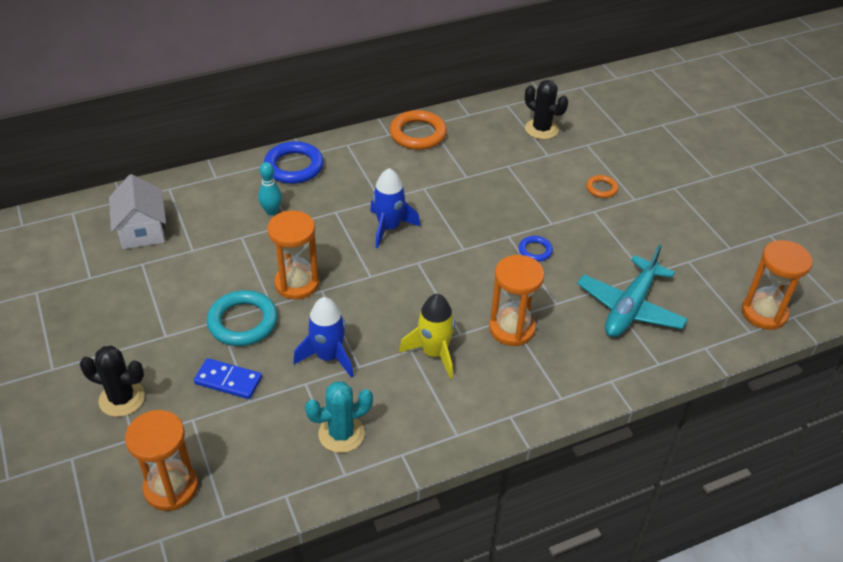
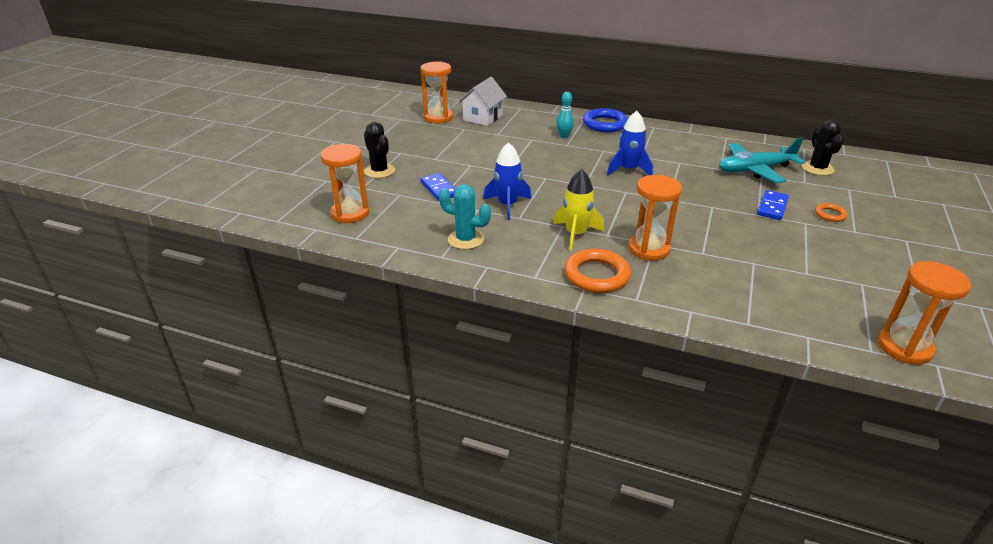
camera: 45 degrees right, 10 degrees down
(243, 322) = (481, 171): turquoise ring -> none
(297, 283) = (535, 169): orange hourglass -> orange hourglass (438, 118)
(418, 134) = (711, 139): orange ring -> orange ring (596, 275)
(535, 251) = (723, 222): blue ring -> none
(553, 206) = (772, 207): none -> blue domino
(630, 307) = (765, 283): turquoise plane -> turquoise plane (755, 170)

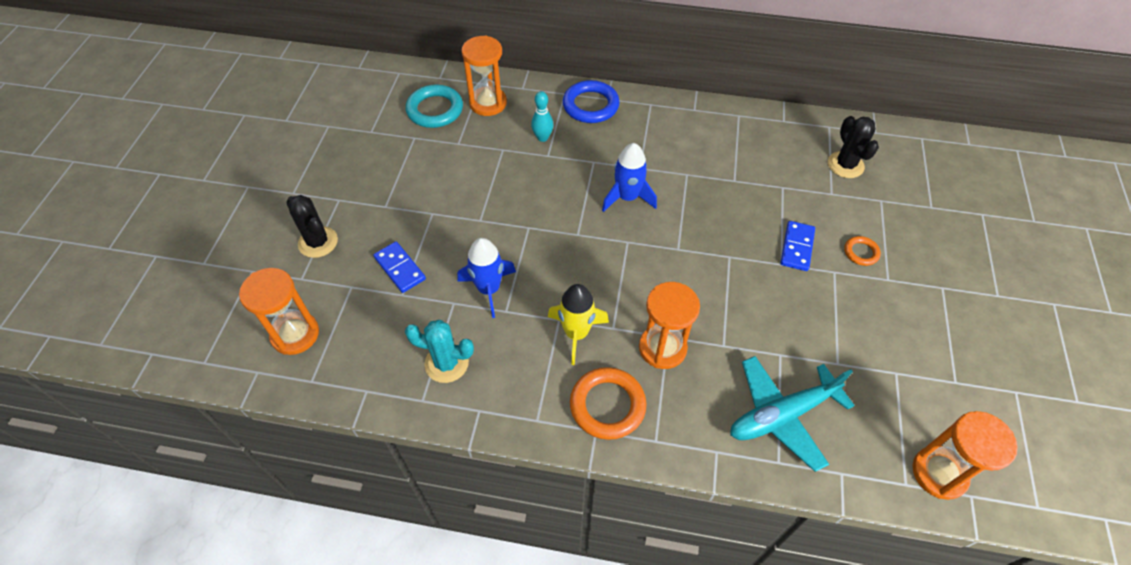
camera: 10 degrees left, 20 degrees up
(438, 118) = (377, 117): orange hourglass -> orange hourglass (488, 103)
(483, 117) = (435, 110): white house -> turquoise ring
(755, 170) = (775, 177): turquoise plane -> turquoise plane (782, 415)

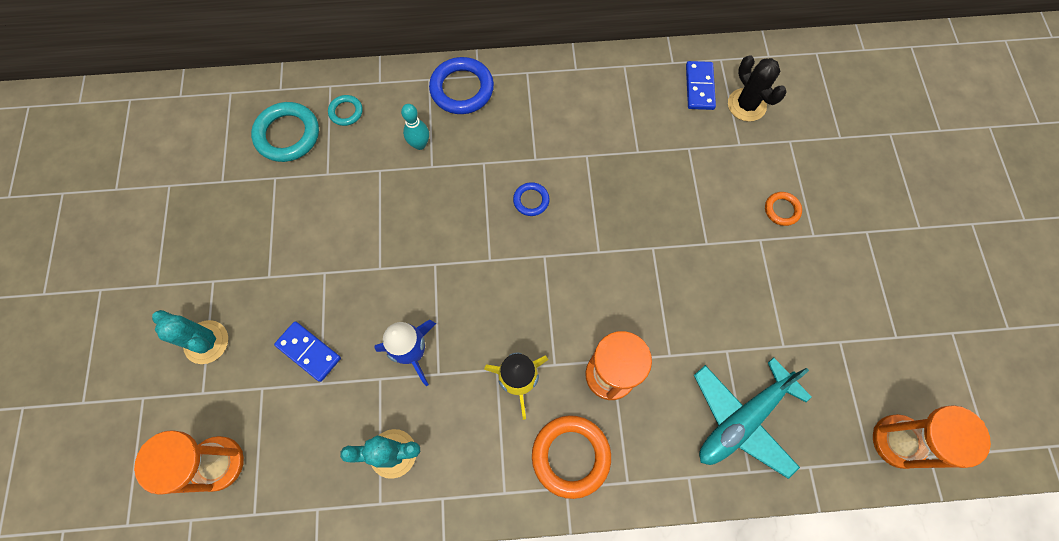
camera: 15 degrees left, 15 degrees up
(318, 242) = (206, 342): black cactus -> turquoise cactus
(488, 103) = (346, 112): orange hourglass -> turquoise ring
(627, 197) = (531, 200): blue rocket -> blue ring
(796, 247) = (717, 219): blue domino -> blue domino (699, 87)

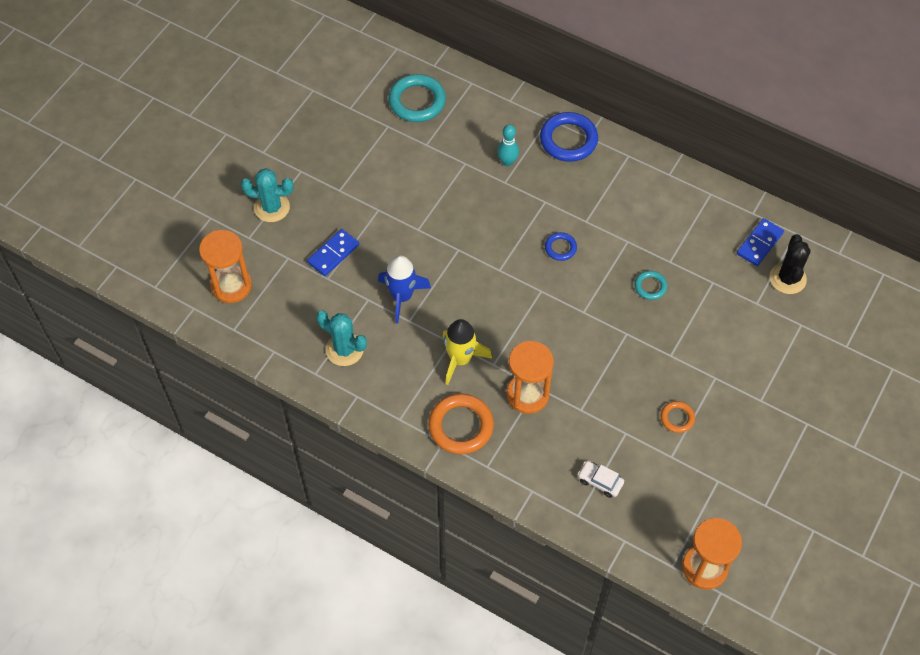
camera: 35 degrees right, 10 degrees down
(206, 342) = (272, 207): turquoise cactus -> turquoise cactus turned 60 degrees counterclockwise
(309, 351) = (333, 254): blue domino -> blue domino turned 60 degrees clockwise
(346, 112) = (470, 108): turquoise ring -> turquoise ring (650, 286)
(742, 419) = (600, 481): turquoise plane -> white car
(782, 210) = (750, 368): orange ring -> orange ring (677, 418)

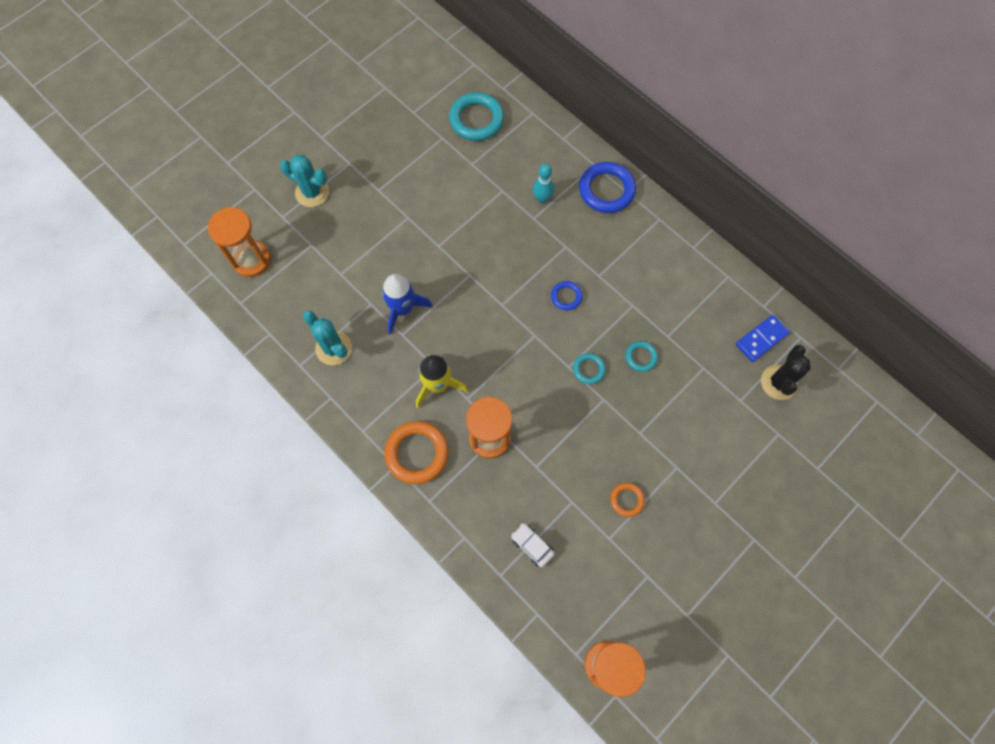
camera: 15 degrees right, 10 degrees up
(333, 254) = (353, 251): blue domino -> none
(603, 309) = (589, 369): none -> turquoise ring

